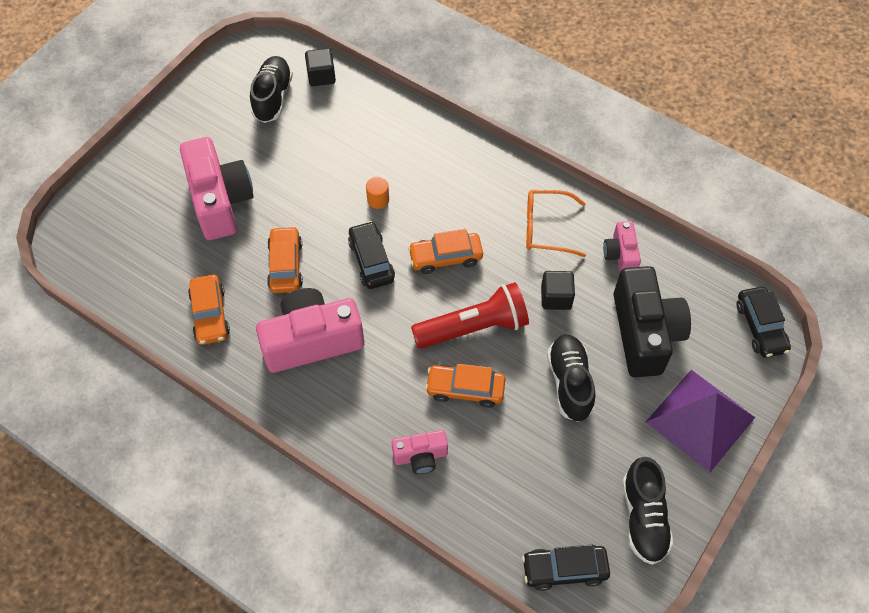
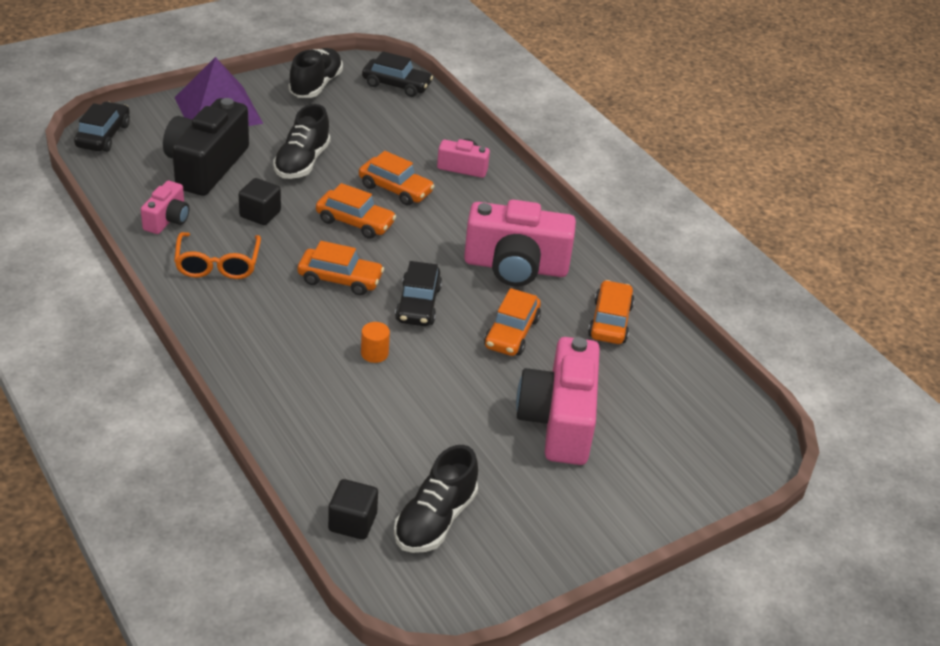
camera: 160 degrees left, 20 degrees down
(474, 327) = (355, 222): red flashlight -> orange car
(546, 228) = (218, 264): orange glasses -> orange glasses turned 60 degrees clockwise

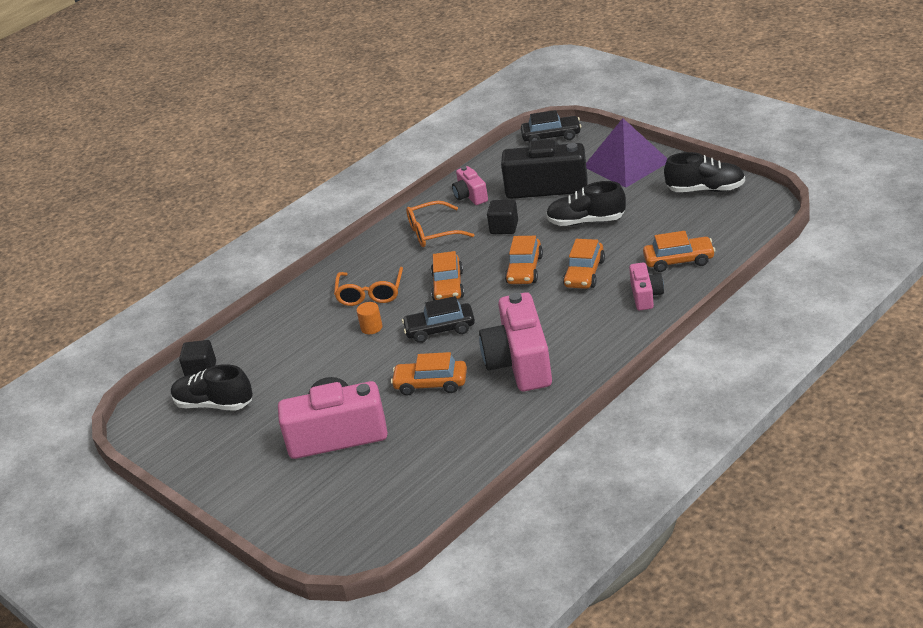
camera: 85 degrees right, 5 degrees down
(167, 219) = (470, 196): pink camera -> pink camera turned 60 degrees clockwise
(303, 340) = (370, 294): none -> orange glasses
(396, 85) = (747, 225): black car -> none
(610, 321) = (476, 432): orange car -> orange car (679, 260)

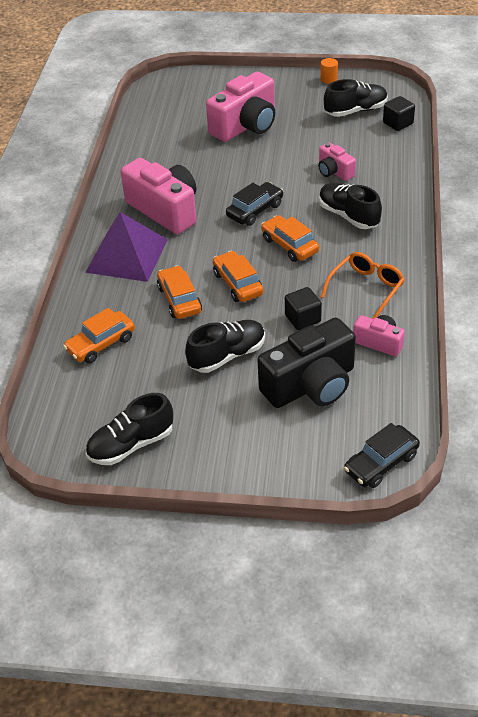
camera: 140 degrees right, 10 degrees up
(370, 294) = (348, 216): orange glasses -> black shoe
(371, 327) = (312, 192): orange cylinder -> orange cylinder (328, 79)
(431, 384) = (217, 174): orange car -> none
(626, 164) = (250, 451): purple pyramid -> purple pyramid (127, 255)
(645, 296) = (107, 298): pink camera -> pink camera (334, 172)

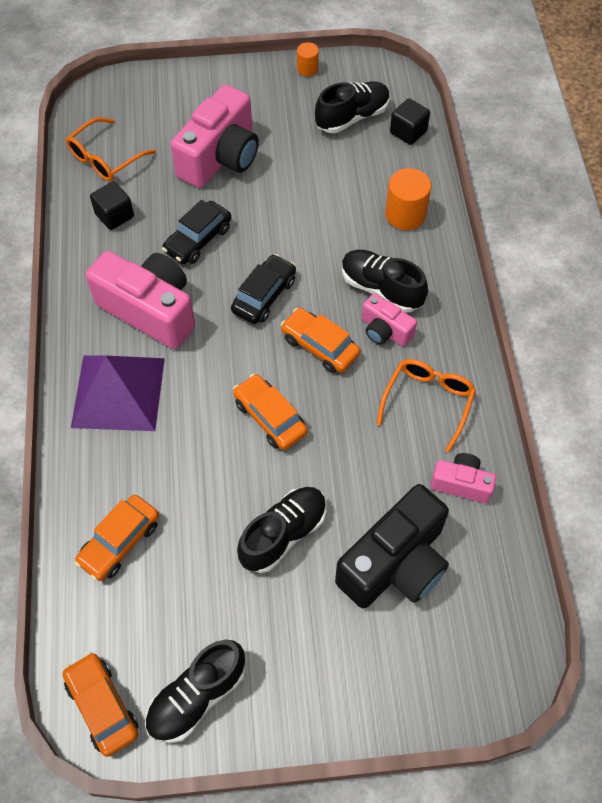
camera: 15 degrees left, 15 degrees up
(158, 119) = (105, 158): none -> orange glasses
(179, 299) = (203, 454): orange car -> orange car (102, 706)
(302, 318) = (362, 461): black cube -> black cube (114, 215)
(334, 172) = (348, 220): pink camera -> pink camera (385, 330)
(381, 173) = (405, 214): none -> orange cylinder
(381, 463) = (504, 669): black car -> black car (198, 239)

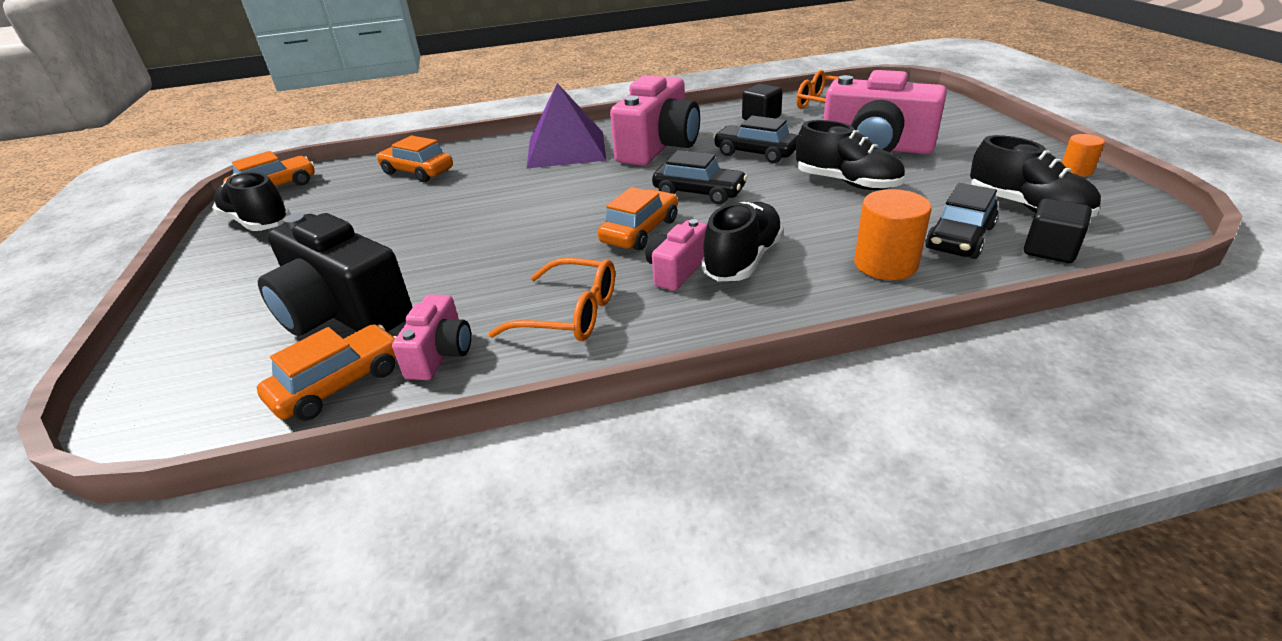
camera: 85 degrees right, 25 degrees down
(270, 417) = (542, 216): orange car -> orange car (339, 384)
(283, 534) = (402, 240): black shoe -> black shoe (847, 183)
(382, 166) = (959, 238): none -> black car

